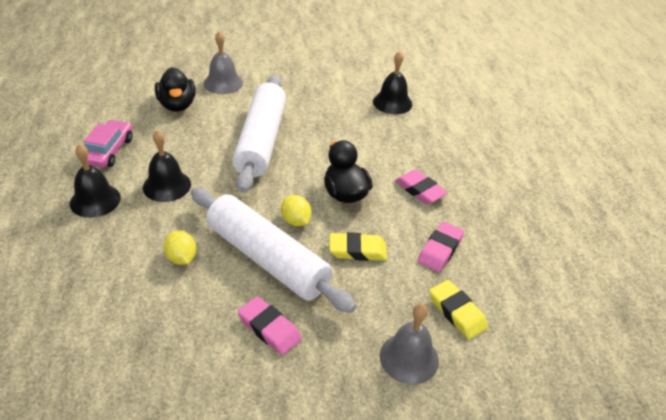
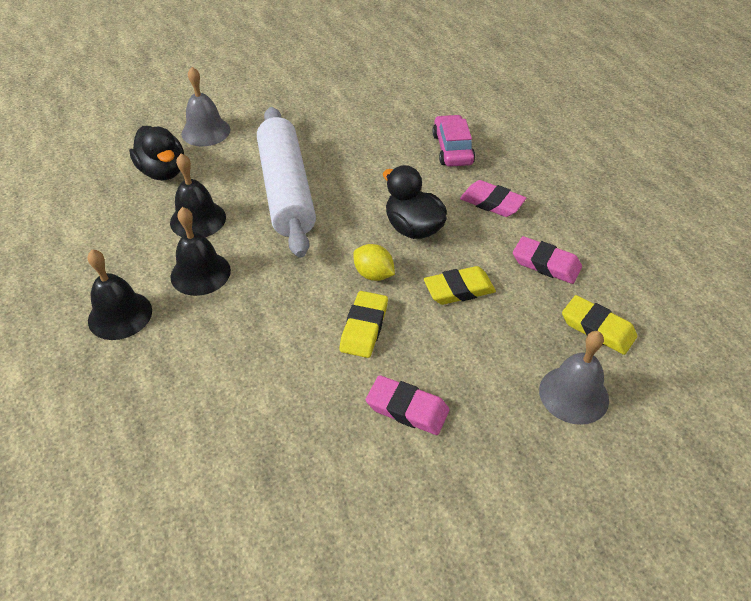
camera: 15 degrees left, 5 degrees up
(109, 151) = (106, 249): pink car -> pink car (452, 149)
(181, 258) = (263, 356): yellow lemon -> none
(267, 258) = (364, 327): white rolling pin -> yellow eraser
(392, 102) = (412, 109): black bell -> black bell (198, 219)
(440, 250) = (546, 264): pink eraser -> pink eraser turned 75 degrees counterclockwise

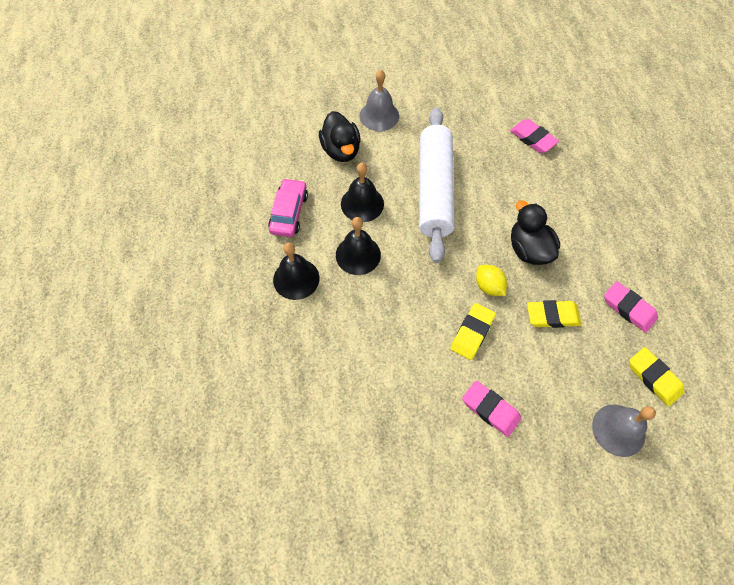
camera: 15 degrees right, 15 degrees up
(452, 149) = (579, 176): pink car -> pink car (289, 213)
(492, 203) = (599, 238): pink eraser -> pink eraser (532, 139)

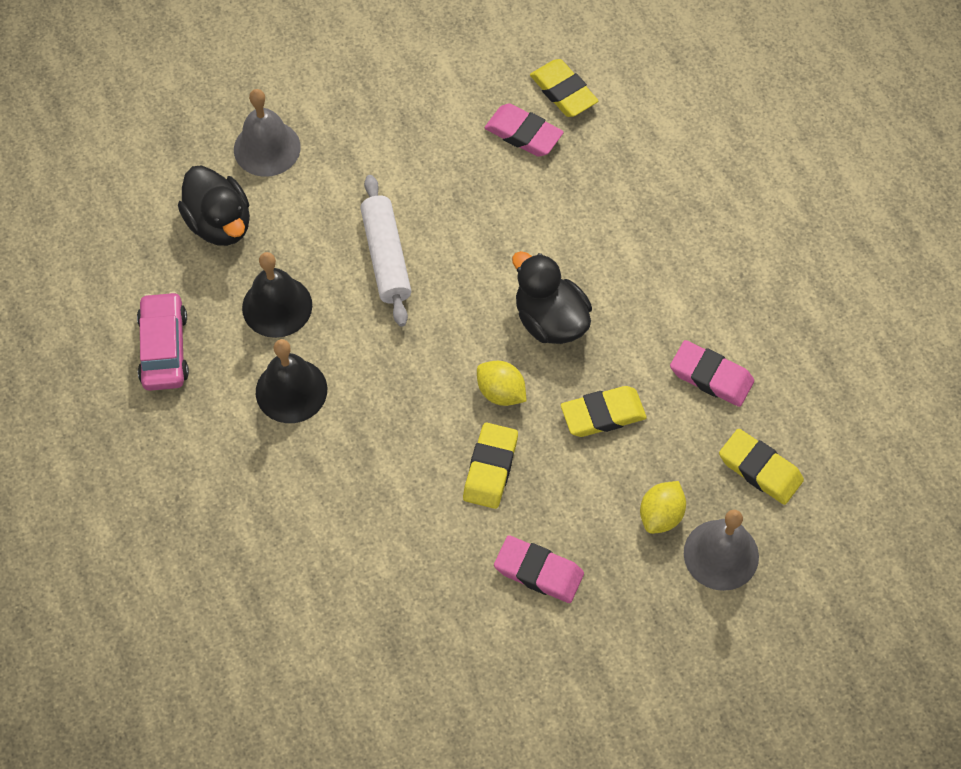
camera: 15 degrees left, 0 degrees up
(296, 279) = (205, 451): black bell -> none
(434, 190) = (386, 257): white rolling pin -> white rolling pin, size x0.59
(561, 120) = (563, 92): none -> yellow eraser
(580, 392) = (661, 515): none -> yellow lemon

